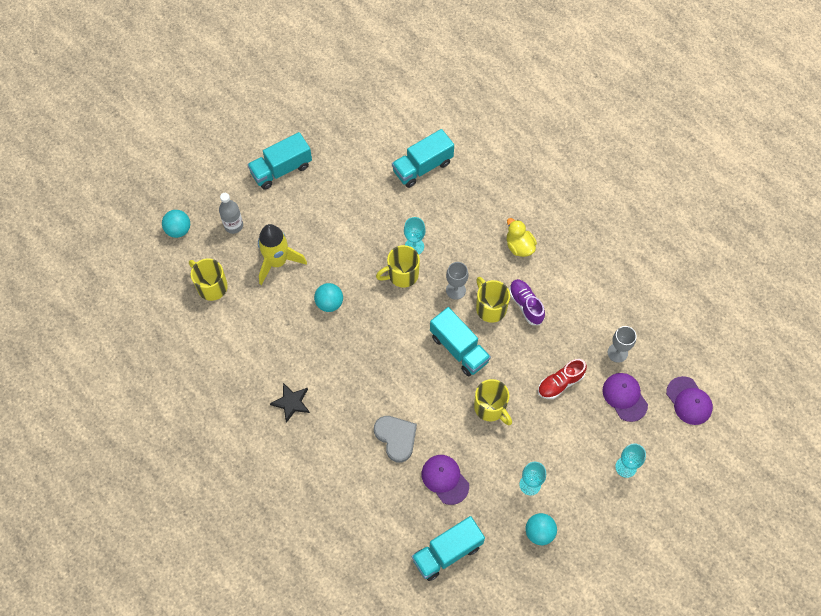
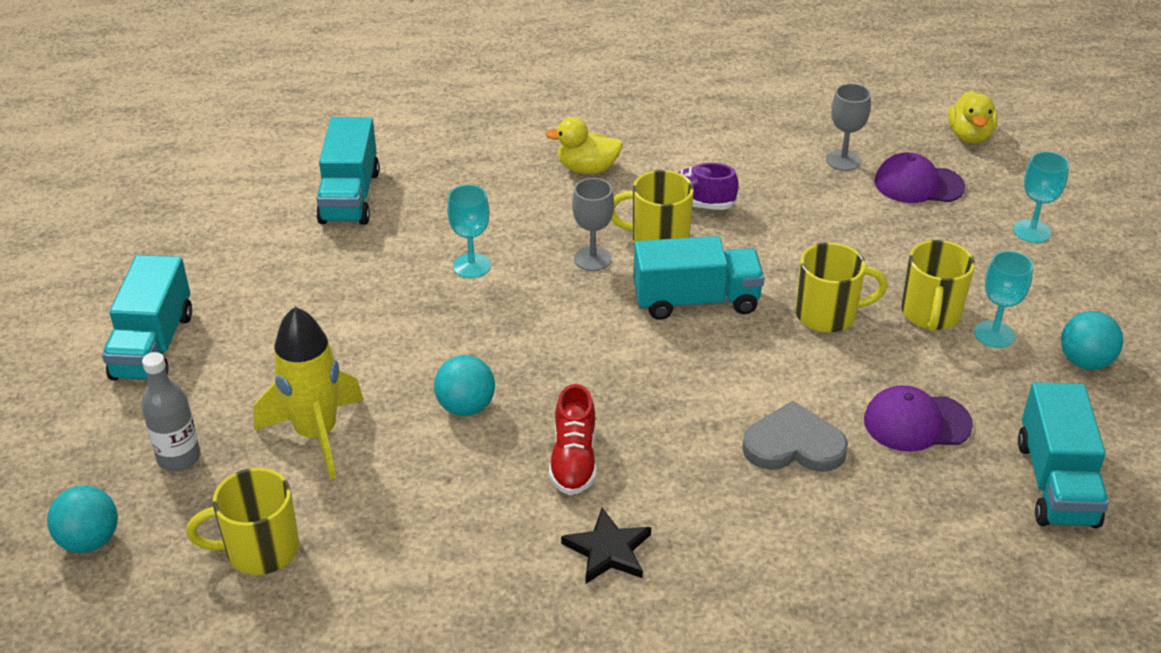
camera: 55 degrees left, 25 degrees down
(402, 275) = (505, 301): yellow mug -> yellow mug (930, 314)
(560, 383) = (845, 230): red shoe -> red shoe (573, 460)
(689, 401) = (969, 136): purple cap -> yellow duck

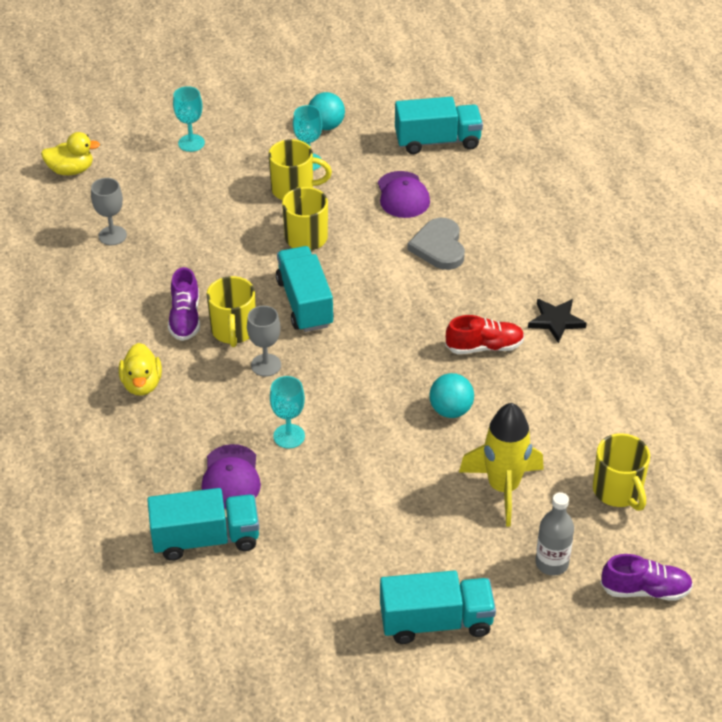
camera: 100 degrees left, 5 degrees up
(90, 540) = (645, 590): turquoise ball -> purple shoe
(918, 184) = (140, 196): purple cap -> purple cap (231, 477)

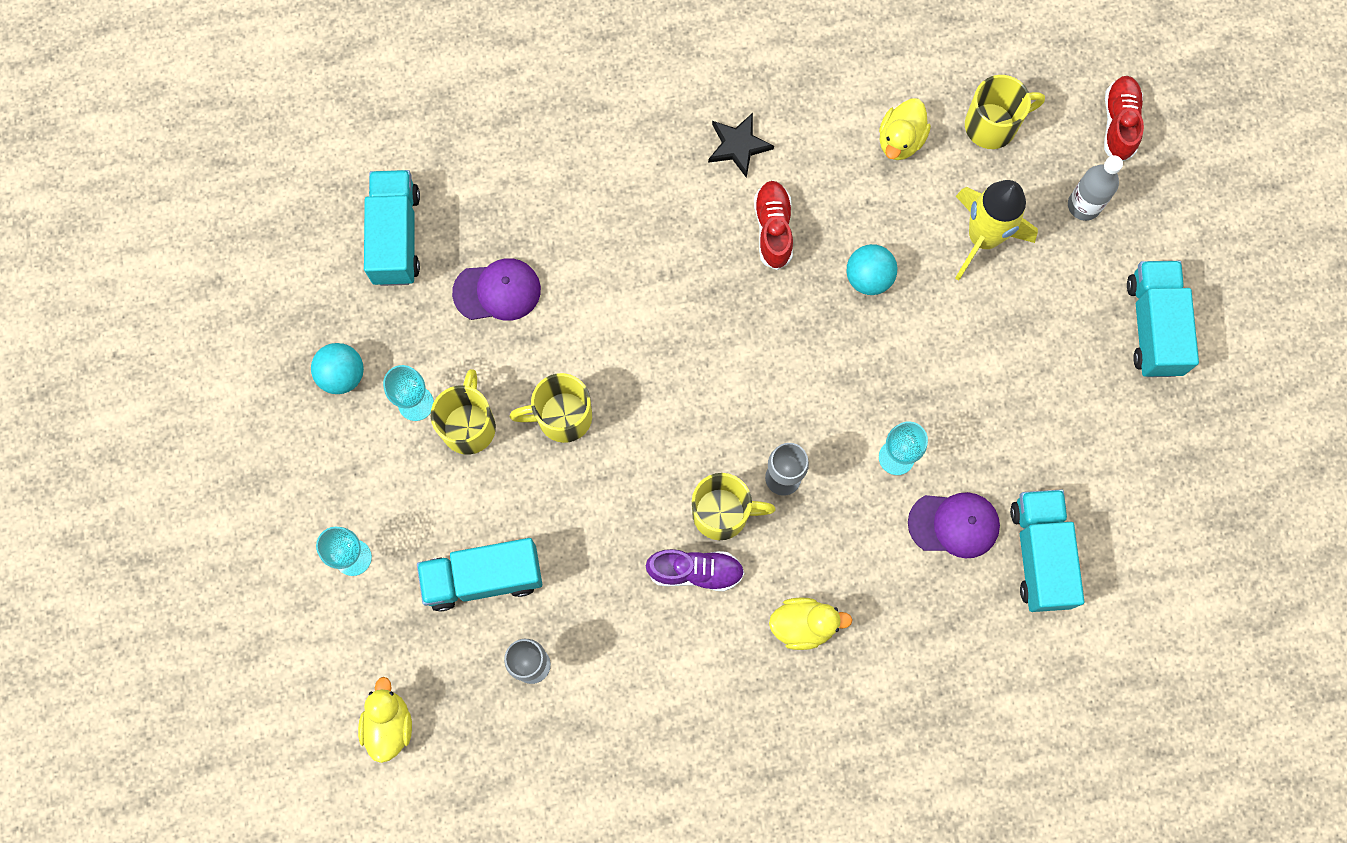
camera: 85 degrees left, 30 degrees up
(305, 303) = (682, 425): turquoise truck -> turquoise truck (483, 578)
(439, 247) = (599, 259): grey heart -> none
(586, 426) = (900, 140): none -> yellow duck
(645, 590) = (1119, 123): purple shoe -> red shoe

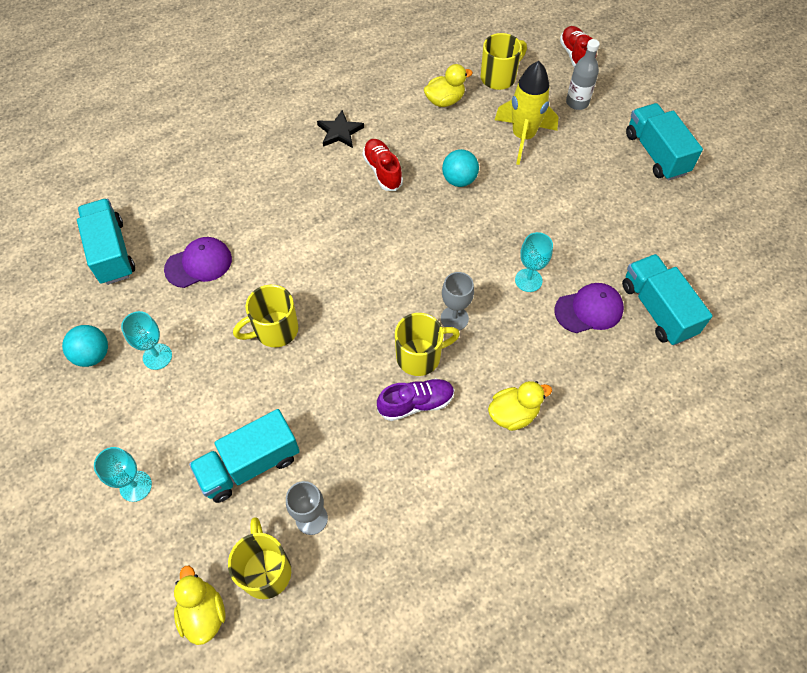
camera: 20 degrees left, 15 degrees down
(469, 425) = (204, 358): yellow mug -> yellow mug (266, 570)
(900, 140) = (445, 100): yellow duck -> yellow duck turned 120 degrees counterclockwise

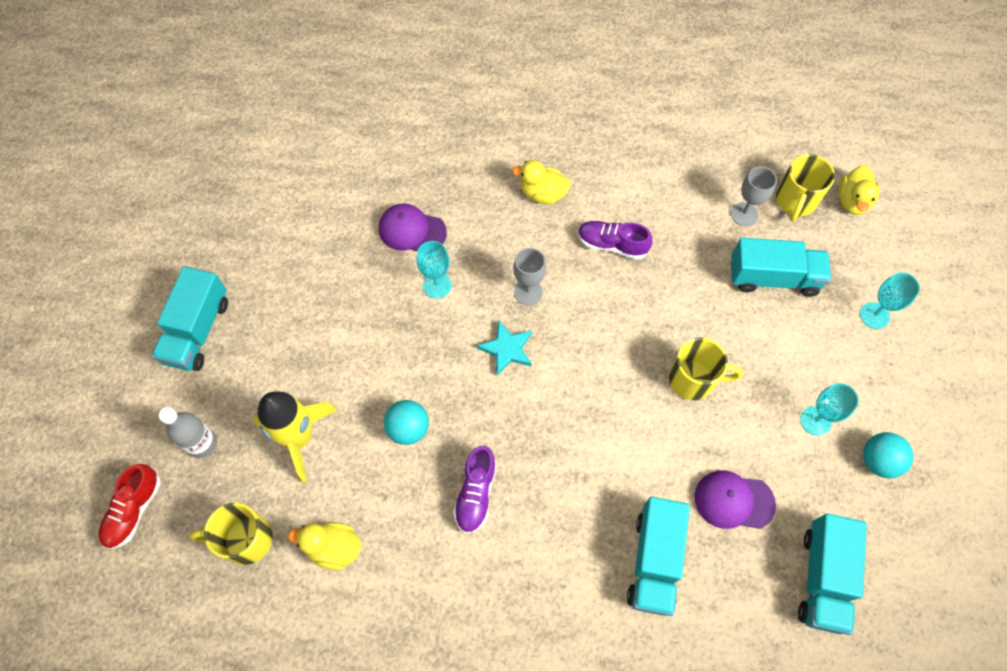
camera: 145 degrees left, 5 degrees up
(340, 132) = (483, 584): black star -> none
(382, 171) = (476, 494): red shoe -> purple shoe
(420, 356) = (581, 278): yellow mug -> none
(435, 267) = (507, 349): none -> turquoise star
(657, 309) = (359, 198): turquoise truck -> turquoise truck (654, 561)

